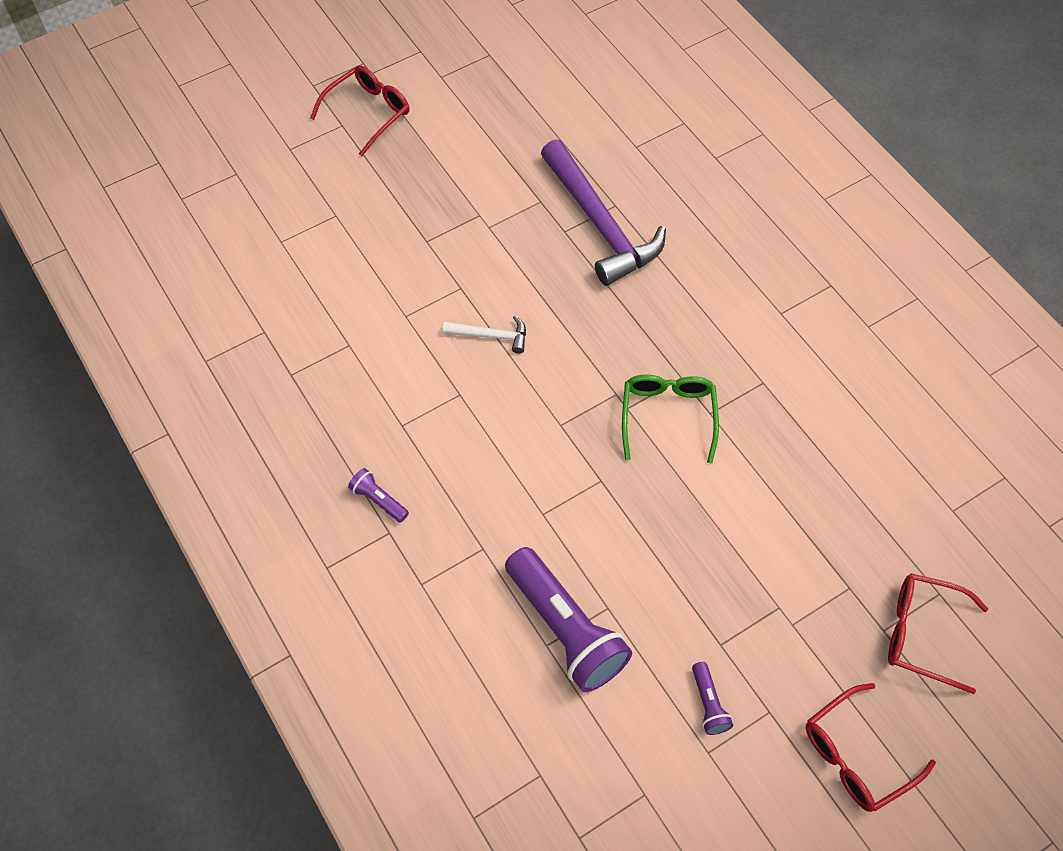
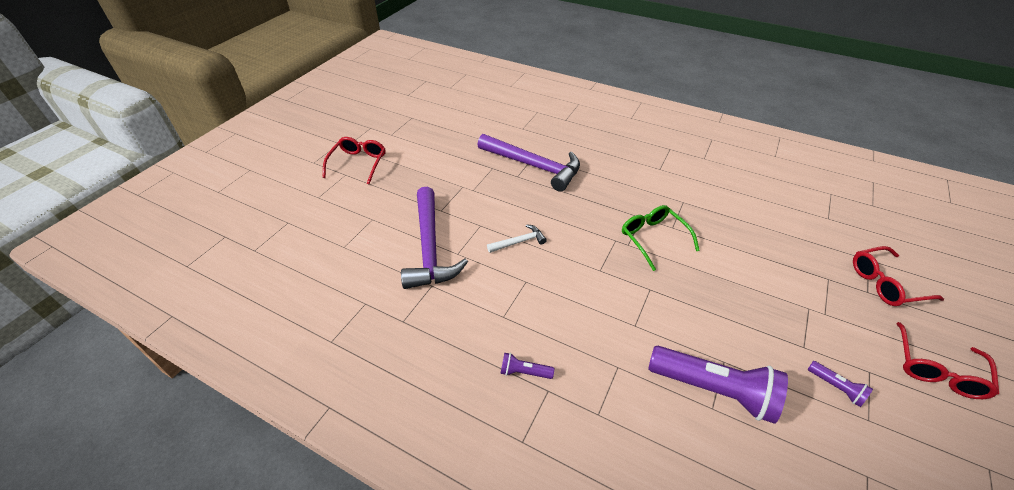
camera: 30 degrees left, 15 degrees down
(378, 291) = (430, 247): none -> purple hammer

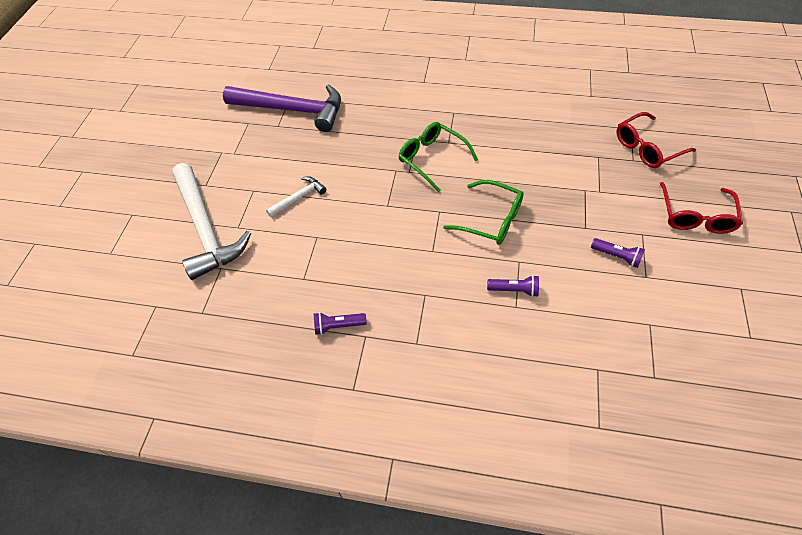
camera: 15 degrees left, 10 degrees up
(358, 163) = (93, 154): red glasses -> none
(430, 247) = (206, 229): purple hammer -> white hammer
(702, 311) = (491, 220): none -> green glasses
(714, 390) = (514, 290): purple flashlight -> purple flashlight, size x0.44

